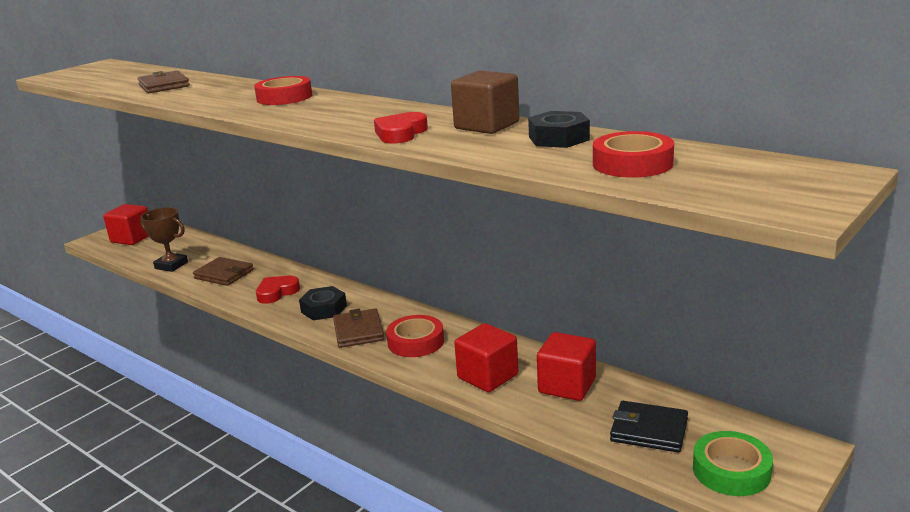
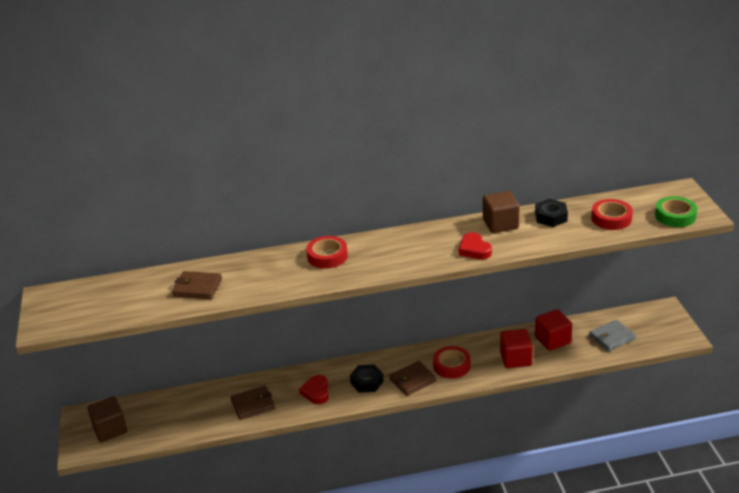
camera: 50 degrees left, 10 degrees up
(132, 238) = (110, 429): red cube -> brown cube
(171, 265) = (198, 424): brown trophy -> none
(358, 331) = (412, 380): brown wallet -> brown wallet turned 60 degrees counterclockwise
(649, 430) = (612, 337): black wallet -> grey wallet
(731, 470) = (659, 333): green tape -> green tape (675, 216)

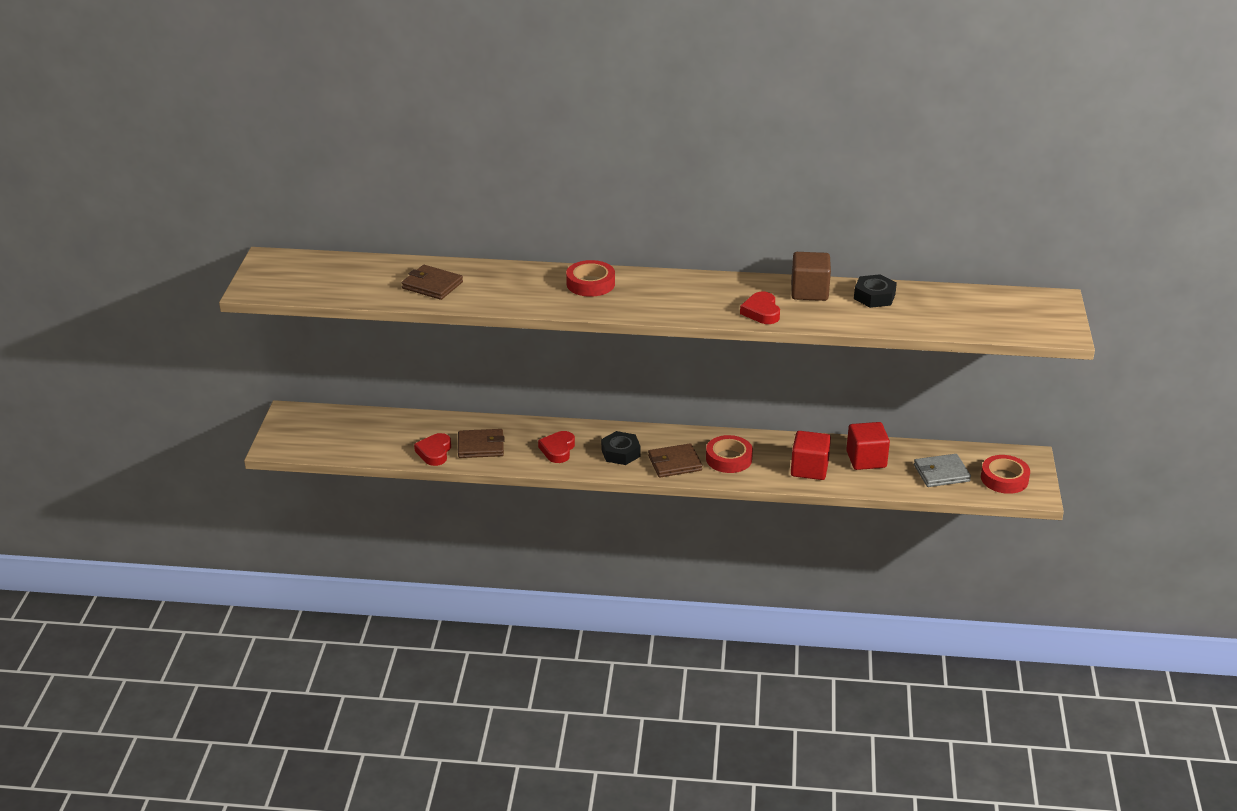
camera: 15 degrees right, 0 degrees up
(110, 429) = (315, 434): brown cube -> none
(217, 420) = (434, 452): none -> red heart
(611, 218) = (946, 313): red tape -> red tape (1004, 479)
(675, 216) = (1027, 326): green tape -> none

